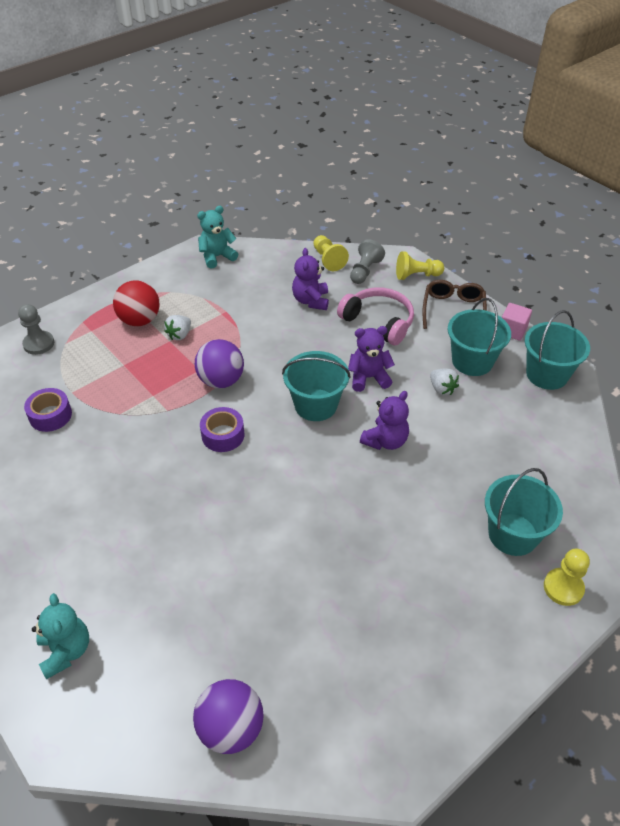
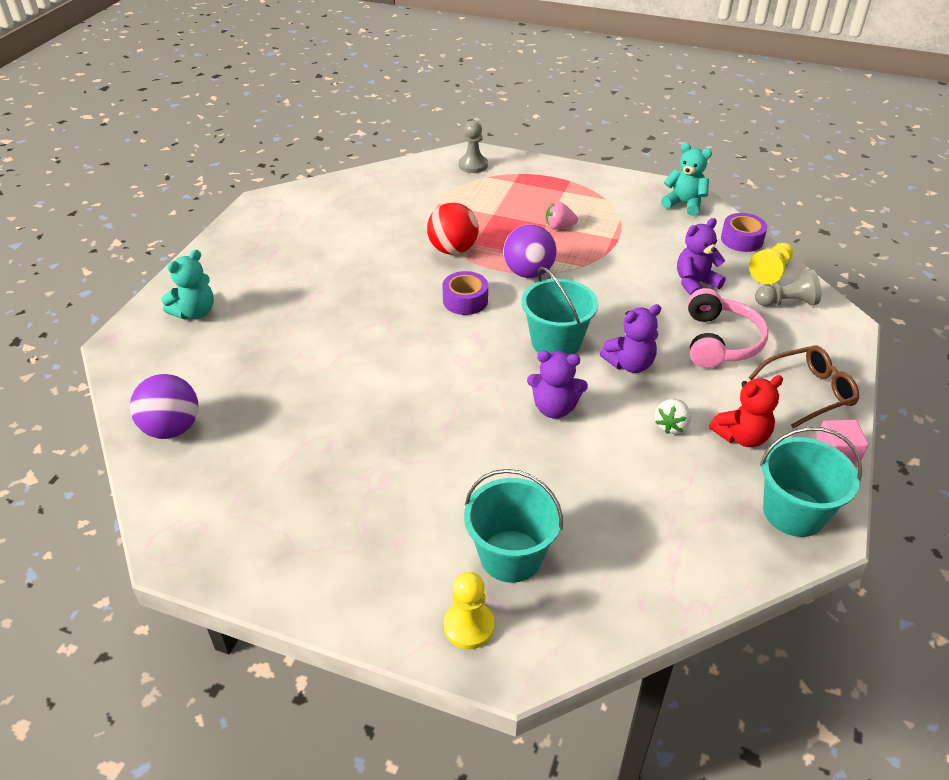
camera: 60 degrees right, 5 degrees down
(50, 415) = (405, 205): purple tape -> purple tape (741, 239)
(140, 320) = (553, 199): red ball -> red ball (453, 250)
(179, 335) = (559, 227): white strawberry -> pink strawberry
(368, 378) = (630, 364): purple teddy bear -> purple teddy bear turned 105 degrees clockwise
(416, 275) = (830, 343): yellow pawn -> none
(472, 361) = (741, 436): turquoise bucket -> red teddy bear

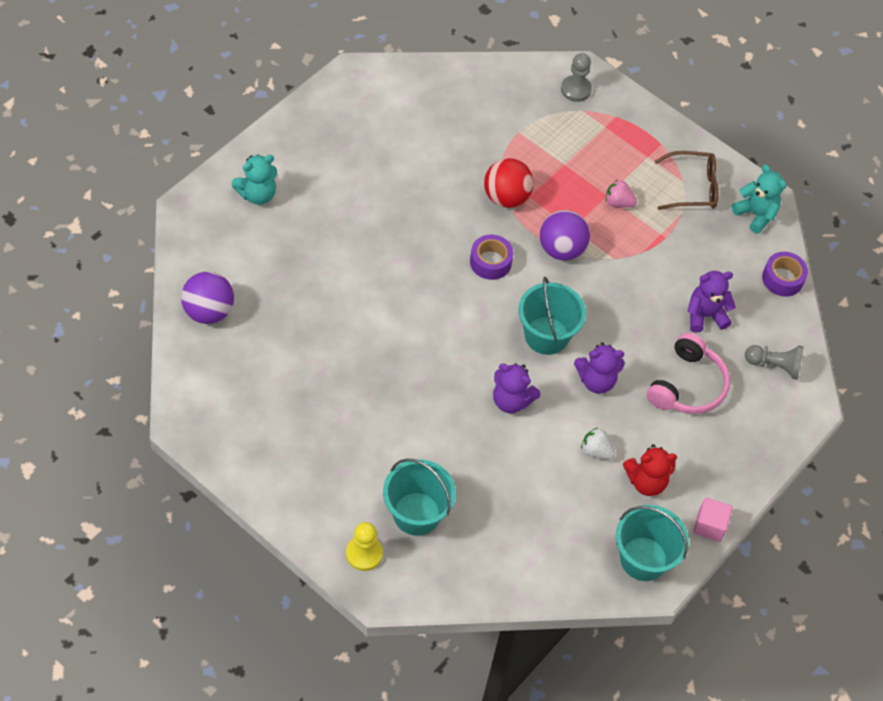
camera: 15 degrees right, 15 degrees up
(671, 425) = (596, 451): white strawberry -> white strawberry turned 75 degrees clockwise
(771, 271) = (784, 326): yellow pawn -> none
(809, 392) = (729, 462): brown glasses -> brown glasses (692, 187)

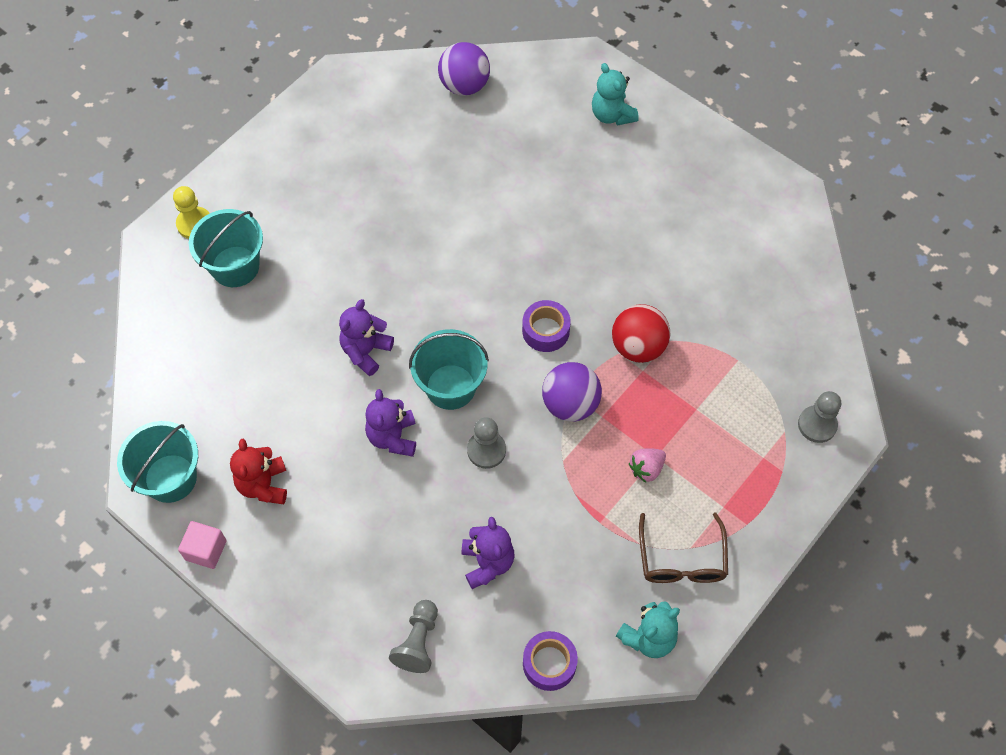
camera: 95 degrees right, 5 degrees up
(596, 451) = (302, 434): white strawberry -> none
(606, 311) = (486, 450): none -> grey pawn
(618, 202) = (646, 469): pink strawberry -> pink strawberry turned 150 degrees counterclockwise
(687, 385) = (388, 536): pink headphones -> none

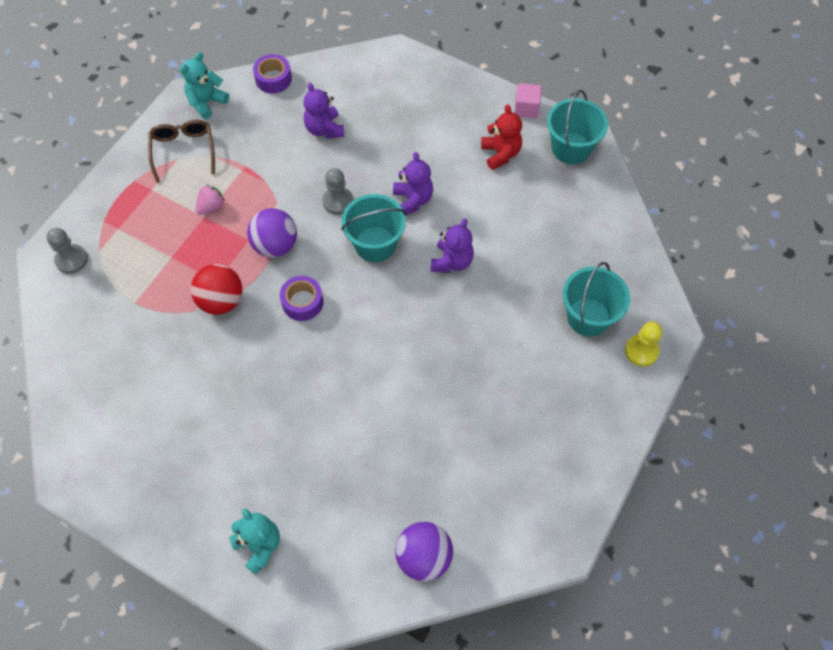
camera: 170 degrees right, 0 degrees up
(418, 642) = (364, 78): grey pawn -> none

